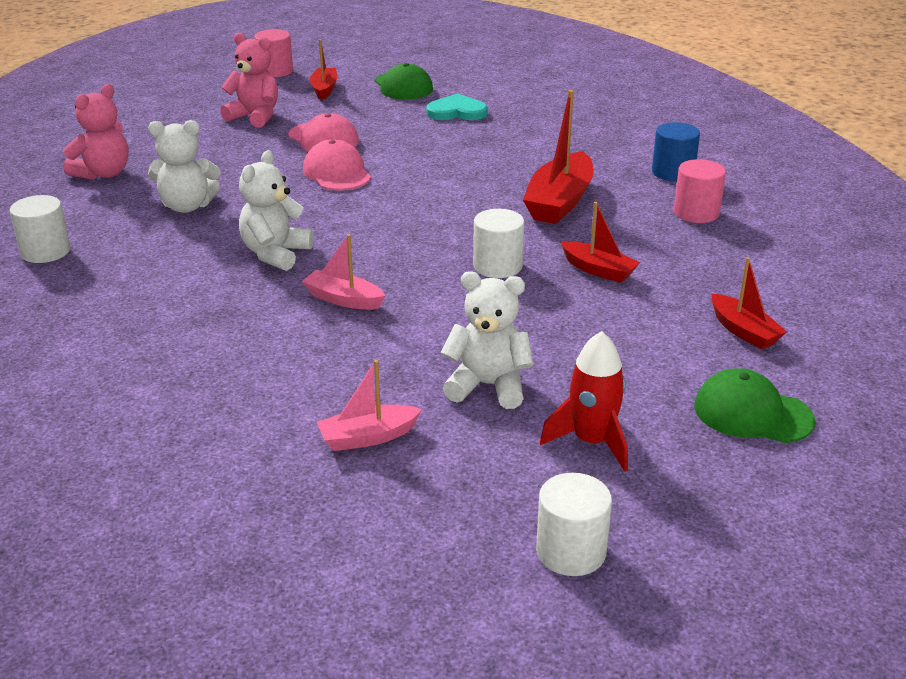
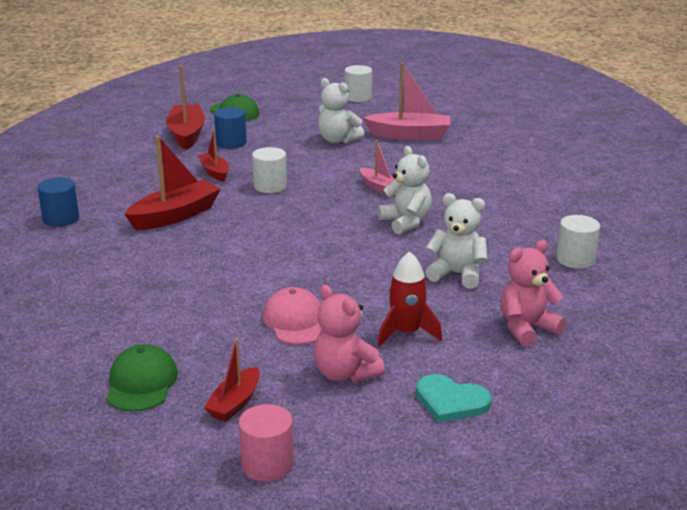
camera: 155 degrees left, 5 degrees down
(275, 254) = (406, 222): white teddy bear -> white teddy bear turned 75 degrees counterclockwise
(337, 173) = (314, 279): pink cap -> none
(368, 437) = (409, 135): pink boat -> pink boat, size x1.70
(457, 112) = (134, 325): turquoise heart -> turquoise heart (451, 401)
(592, 442) = (314, 117): red rocket -> red rocket (406, 333)
(651, 331) = (231, 143): none -> blue cylinder
(696, 213) = (100, 189): pink cylinder -> none
(743, 331) = (186, 135): red boat -> red boat, size x1.70

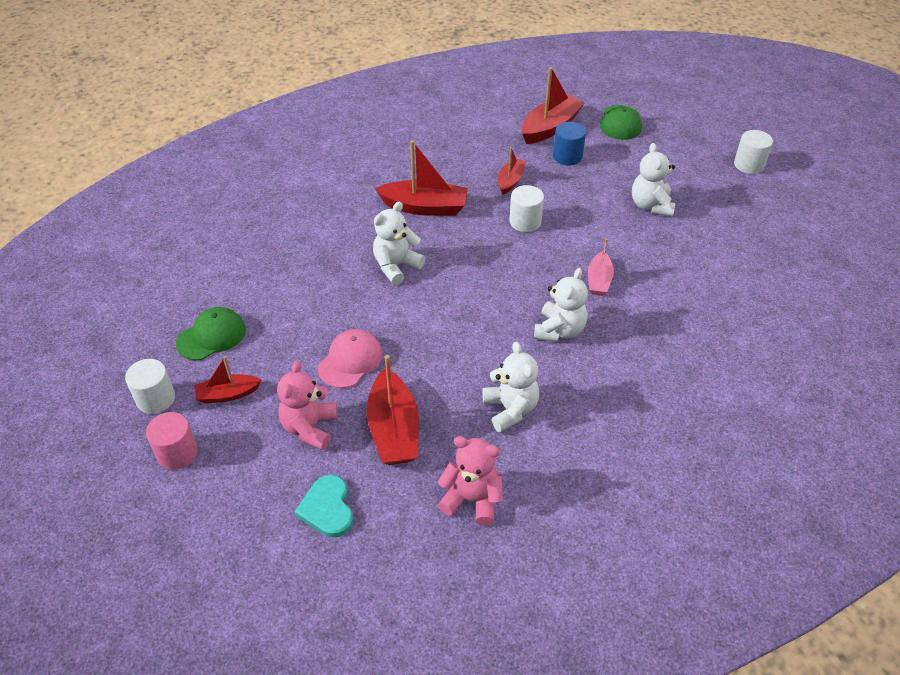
camera: 50 degrees right, 20 degrees up
(61, 219) = (360, 162): blue cylinder -> none
(221, 256) = (396, 266): none -> white teddy bear
(406, 333) = (394, 429): red rocket -> red boat
(409, 135) = (719, 238): pink boat -> none
(575, 259) = (621, 473): white cylinder -> white cylinder (155, 399)

